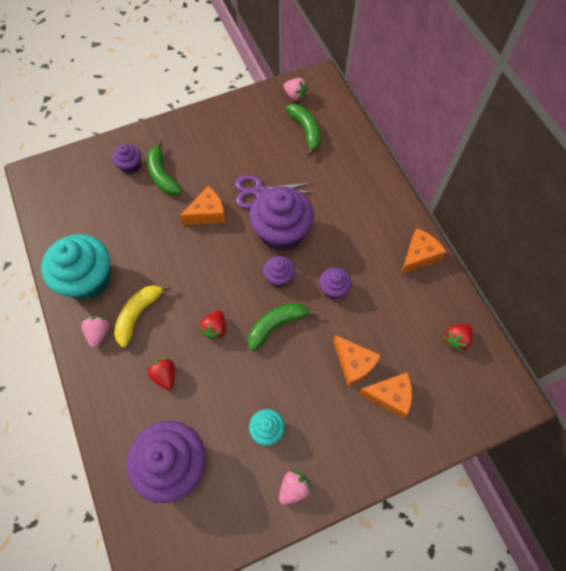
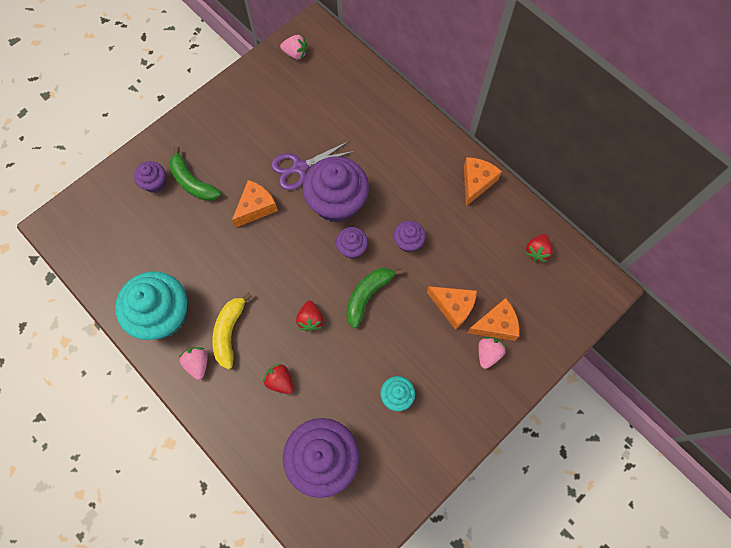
camera: 20 degrees left, 5 degrees up
(294, 488) = (440, 438): pink strawberry -> pink strawberry (488, 353)
(306, 131) = (321, 89): green banana -> none

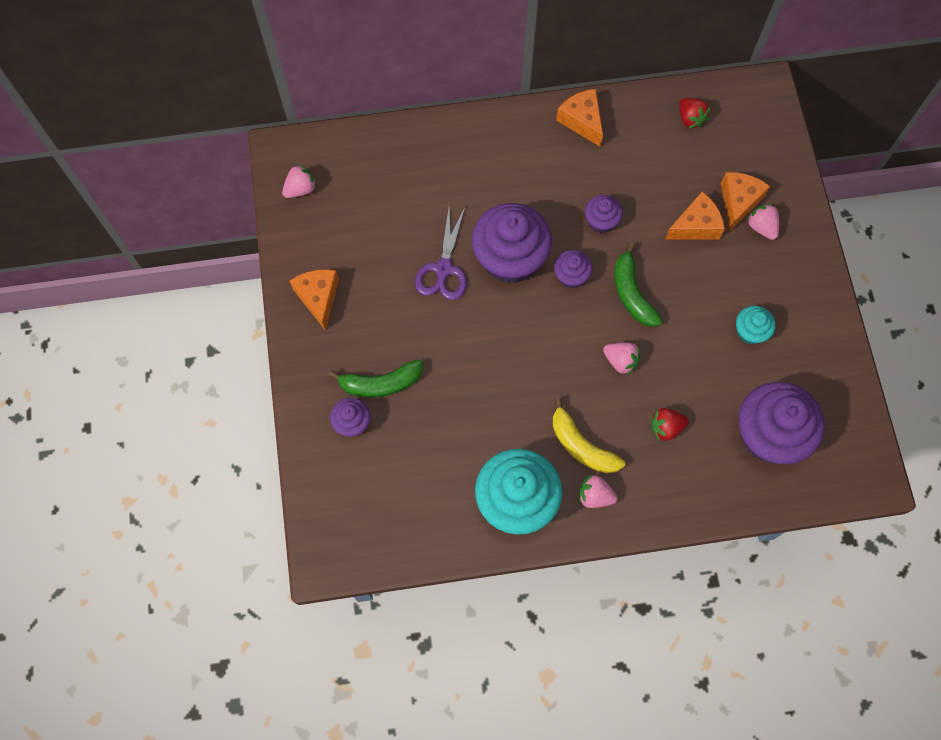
camera: 55 degrees left, 0 degrees up
(256, 207) = (458, 338): orange cheese -> orange cheese (318, 298)
(310, 319) = (620, 361): red strawberry -> pink strawberry

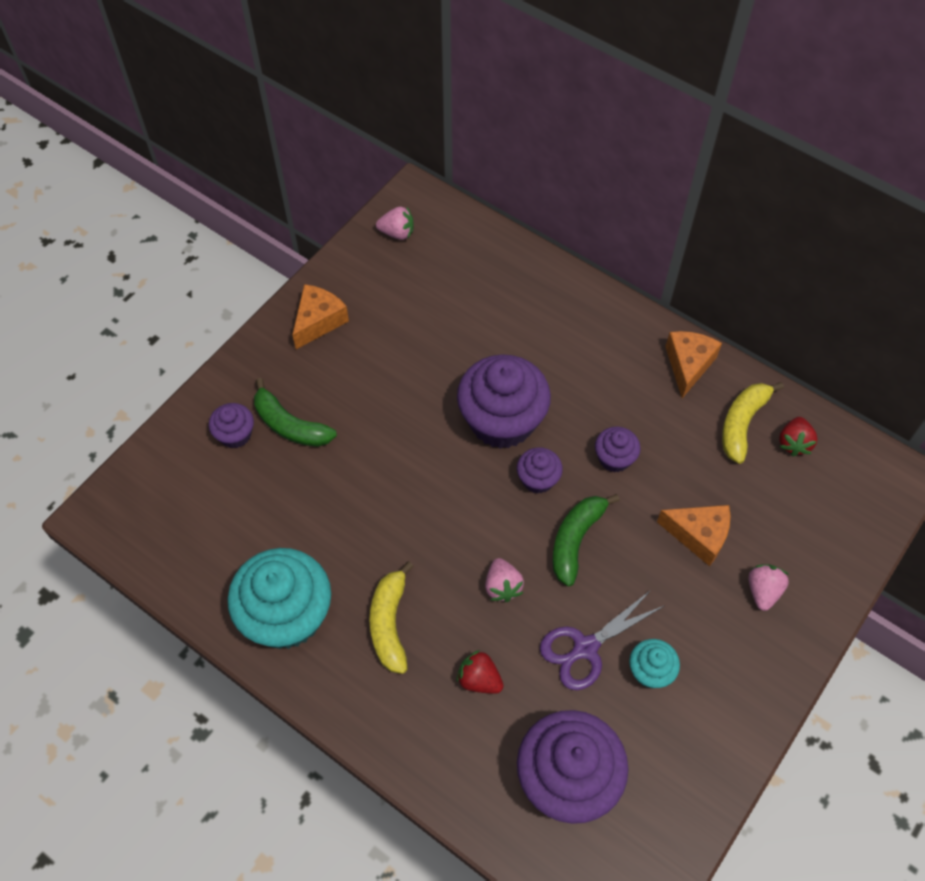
camera: 45 degrees right, 10 degrees down
(443, 269) = (438, 382): purple scissors -> purple scissors (585, 648)
(594, 496) = (353, 676): pink strawberry -> none
(650, 132) = (742, 424): none -> yellow banana
(738, 202) = (763, 550): orange cheese -> none

